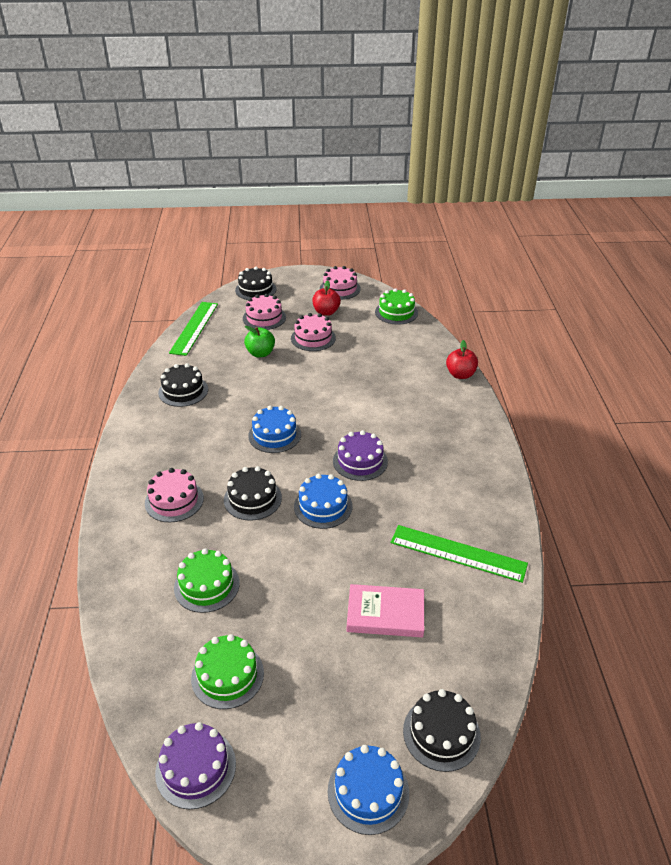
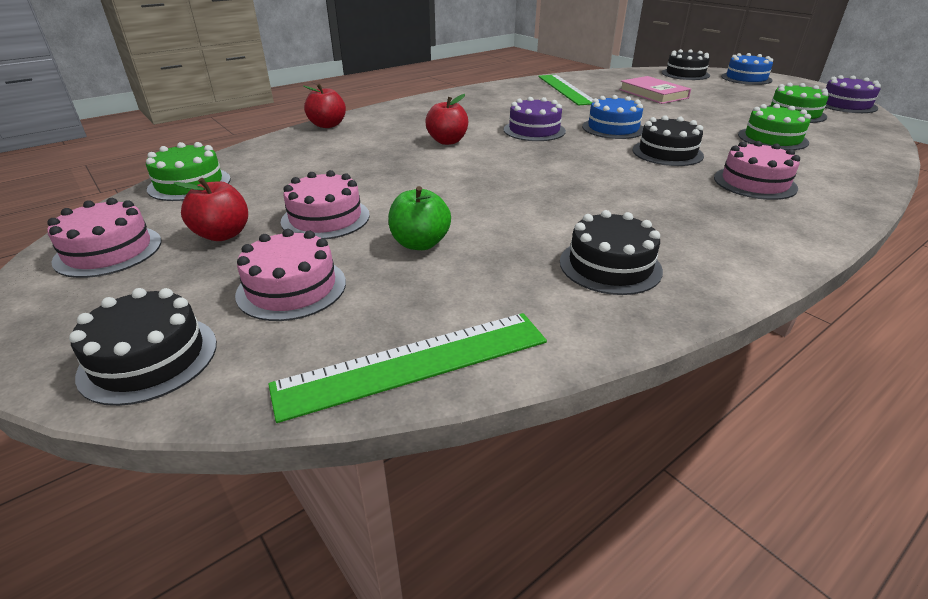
camera: 125 degrees left, 5 degrees down
(274, 435) = (571, 172): blue cake -> none
(377, 411) = (447, 141): none -> red apple

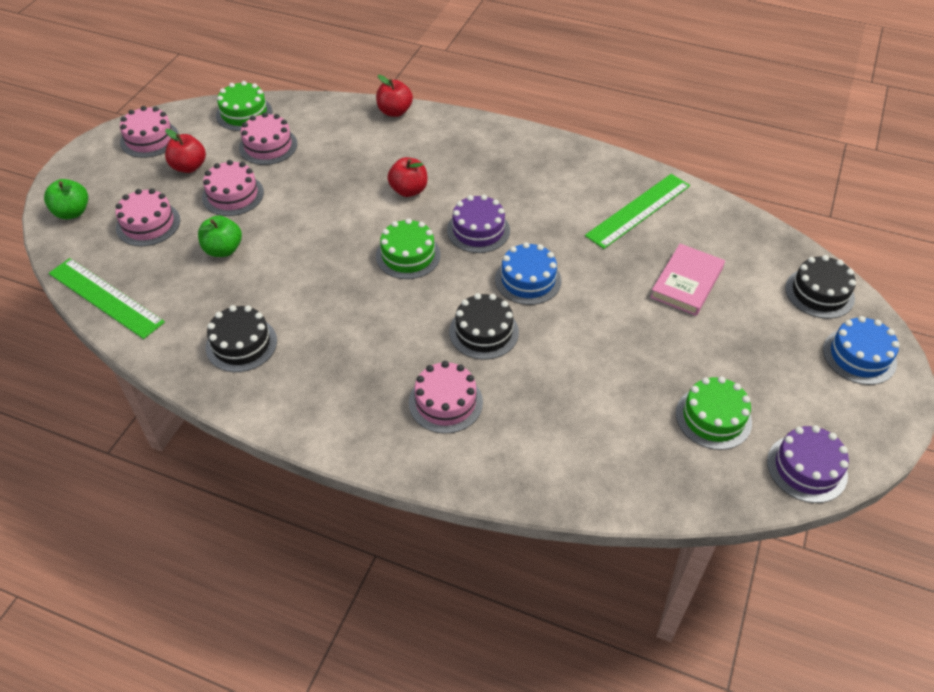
camera: 60 degrees right, 15 degrees up
(149, 358) = (72, 212): black cake -> green apple
(273, 183) = (268, 146): none -> pink cake
(772, 138) = (592, 405): green cake -> green cake (408, 255)

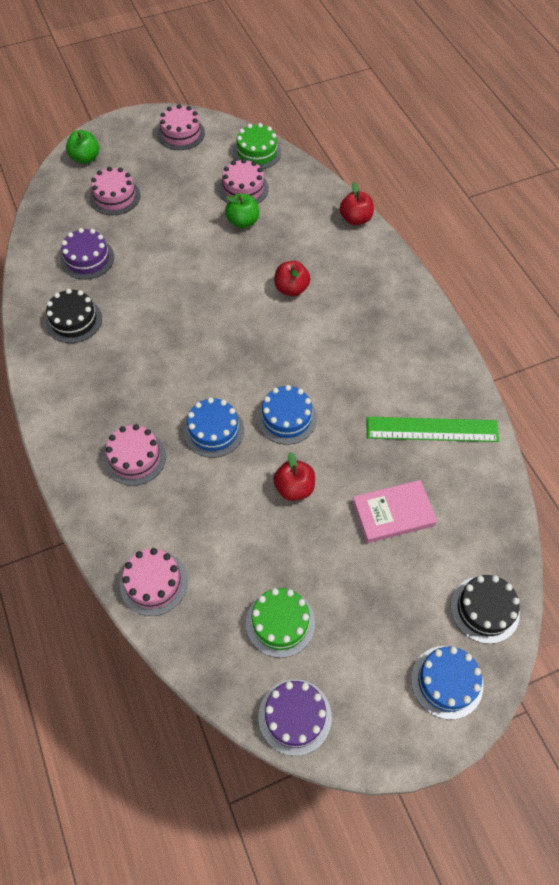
camera: 45 degrees right, 10 degrees up
(105, 297) = (42, 231): green ruler -> none
(189, 167) = (180, 171): red apple -> red apple (294, 488)
(223, 250) = (134, 247): green apple -> green apple (243, 222)
(233, 195) = (182, 211): pink cake -> pink cake (153, 583)
(408, 255) = (233, 337): green cake -> none
(478, 230) = (300, 354): purple cake -> purple cake (87, 259)
(483, 332) = (213, 430): black cake -> blue cake

